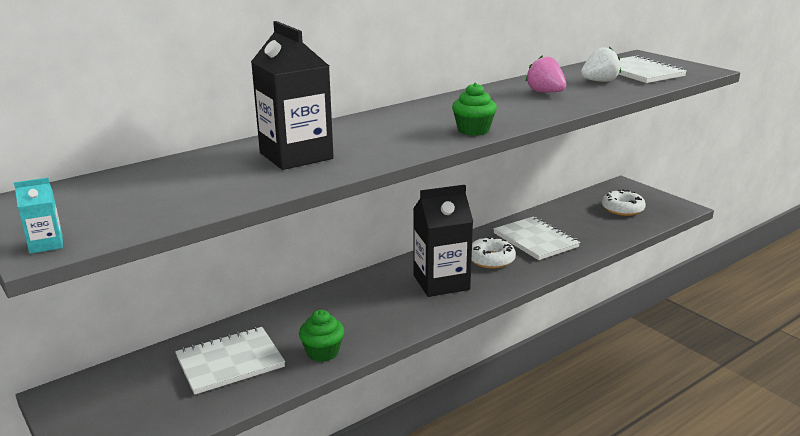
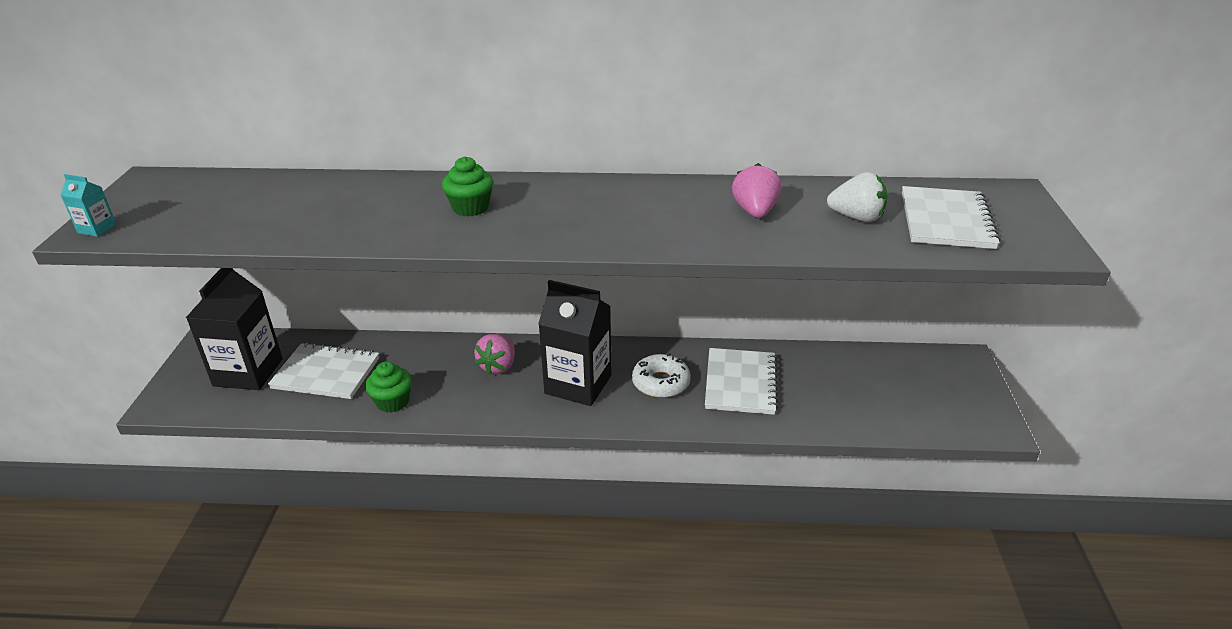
camera: 40 degrees right, 10 degrees up
(296, 156) = (377, 207): black carton -> black carton (248, 372)
(367, 297) = (498, 366): none -> pink strawberry
(473, 130) = (570, 237): green cupcake -> green cupcake (470, 208)
(622, 209) = (908, 392): white donut -> none

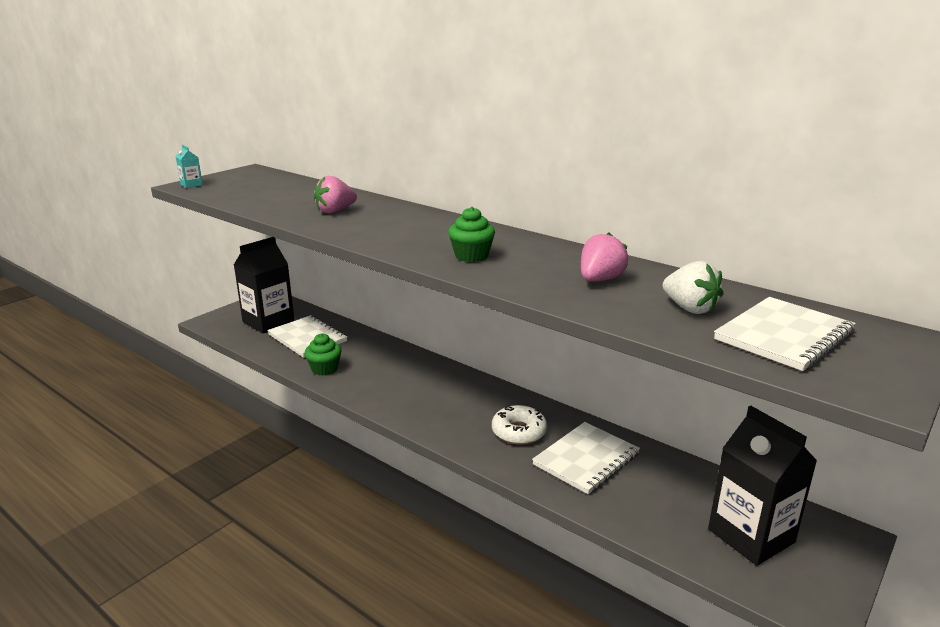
camera: 35 degrees right, 10 degrees down
(470, 208) = (395, 224): green cupcake -> green cupcake (471, 256)
(498, 366) = (414, 374): pink strawberry -> pink strawberry (335, 211)
(578, 384) = (455, 407): black carton -> black carton (751, 536)

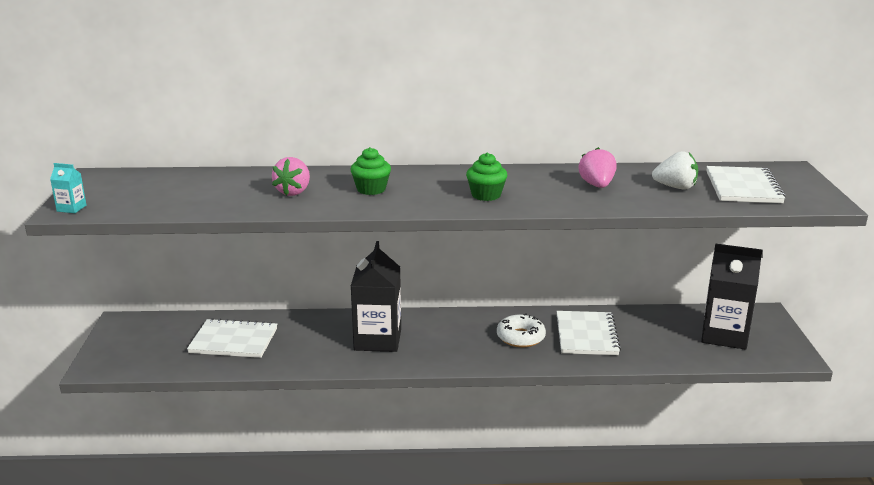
camera: 40 degrees left, 0 degrees up
(268, 322) = (164, 342): black carton -> black carton (378, 340)
(324, 369) = (297, 358): green cupcake -> green cupcake (371, 189)

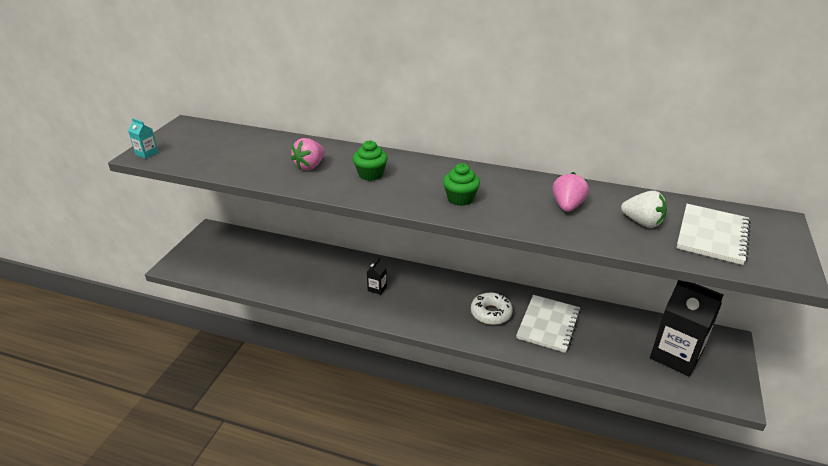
camera: 20 degrees right, 10 degrees up
(233, 341) = (274, 264): white notebook -> none
(378, 340) = (377, 288): black carton -> black carton, size x0.42

